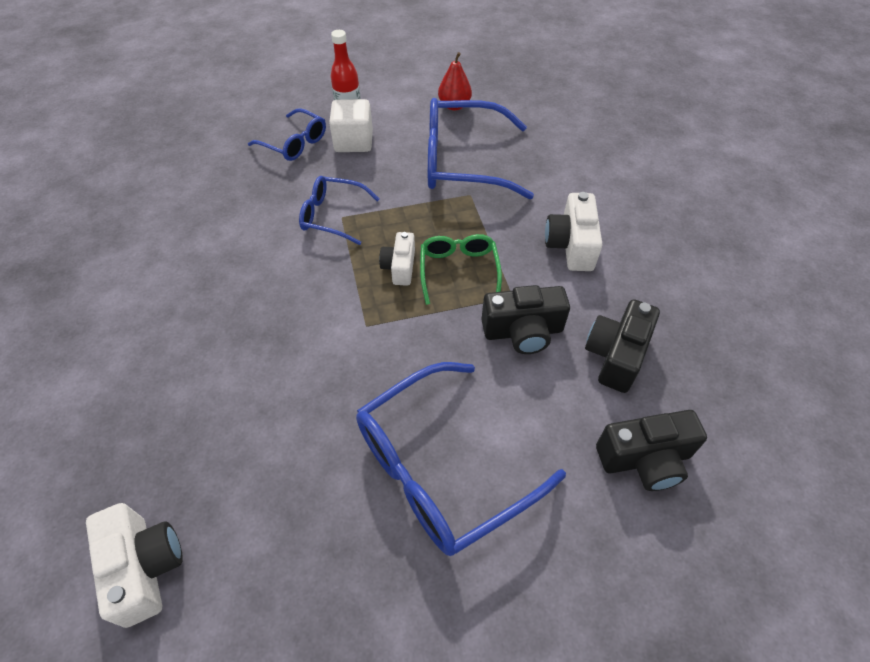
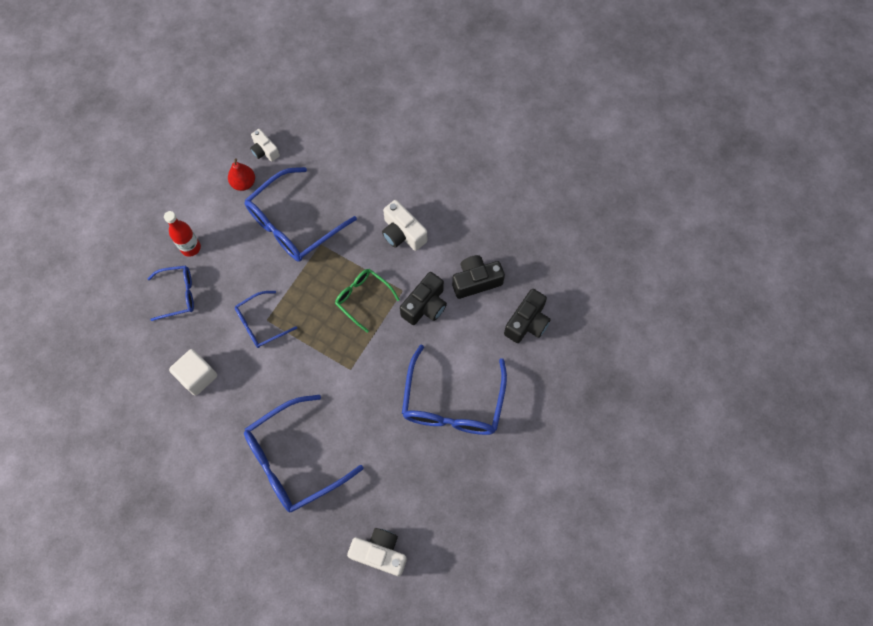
camera: 45 degrees left, 15 degrees up
(201, 362) = (294, 460): none -> blue glasses
(353, 142) = (213, 263): white cube -> white cube (197, 376)
(399, 267) = (331, 323): white camera -> white camera (265, 151)
(616, 355) = (476, 281): black camera -> black camera turned 90 degrees clockwise

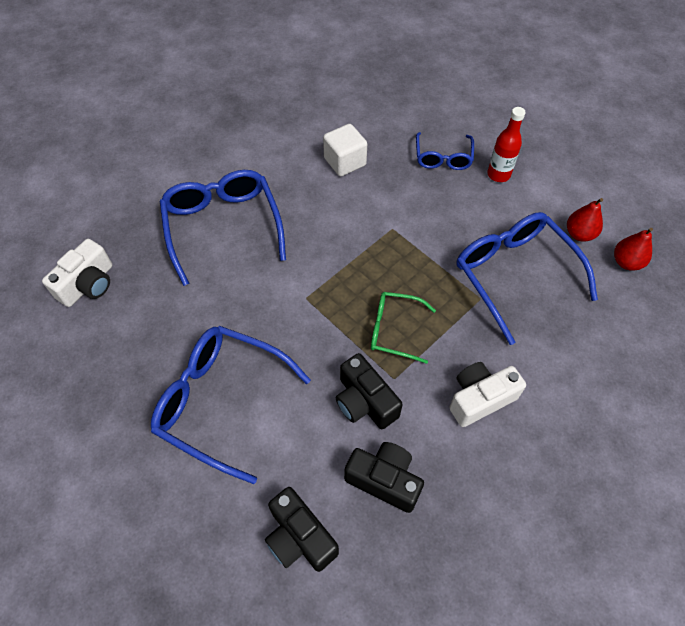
camera: 105 degrees right, 10 degrees down
(261, 323) = (389, 222): blue glasses -> none
(265, 151) = (626, 262): white camera -> red pear
(363, 298) = (394, 330): green glasses -> green glasses turned 135 degrees counterclockwise
(476, 281) = (384, 480): black camera -> black camera turned 60 degrees counterclockwise

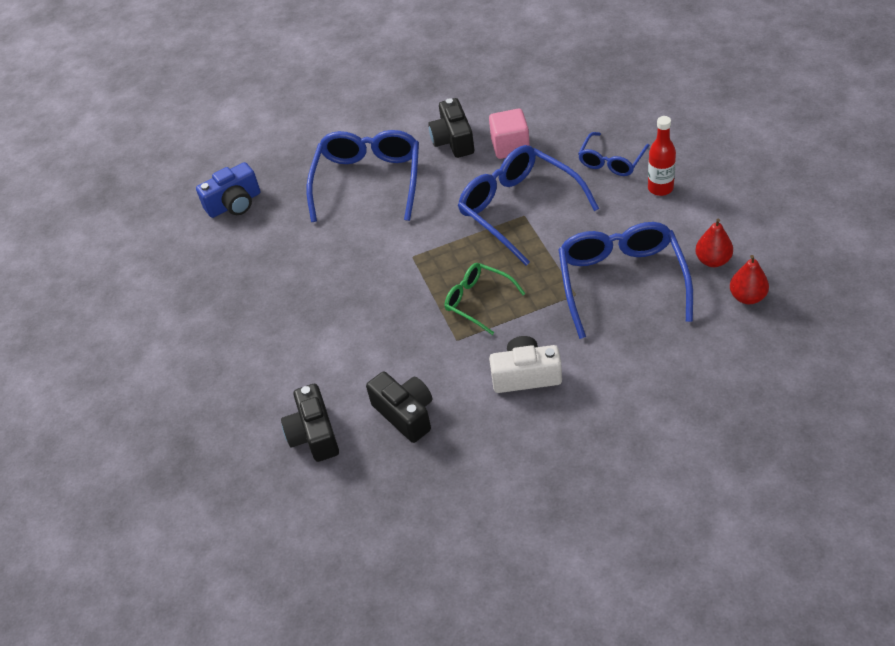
camera: 30 degrees right, 10 degrees down
(88, 284) = (234, 204): white camera -> blue camera
(221, 401) = (300, 320): blue glasses -> blue glasses (519, 209)
(345, 162) = (510, 146): white cube -> pink cube
(364, 401) = (420, 351): black camera -> black camera (453, 140)

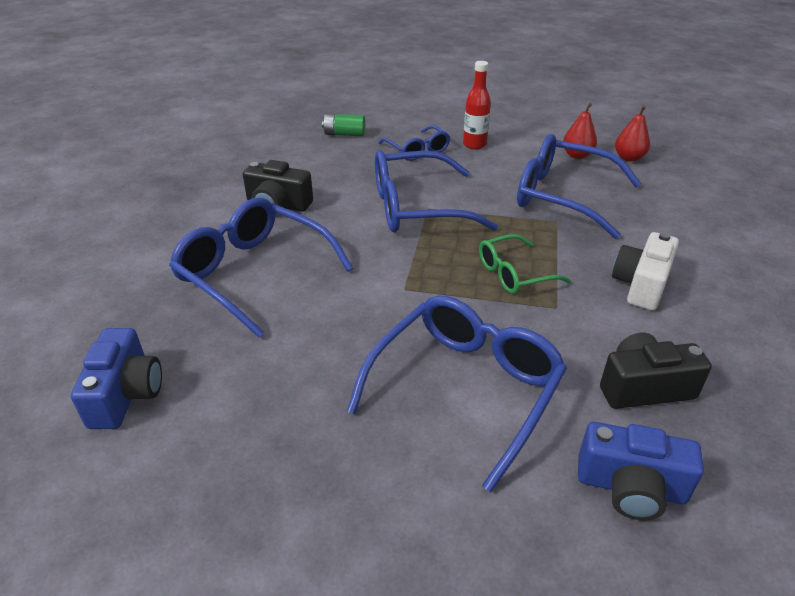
camera: 65 degrees left, 10 degrees down
(314, 435) = (630, 487): black camera -> blue camera
(339, 331) = (465, 388): none -> blue glasses
(510, 146) = (332, 182): pink cube -> none
(593, 107) = (344, 134): none -> green battery

